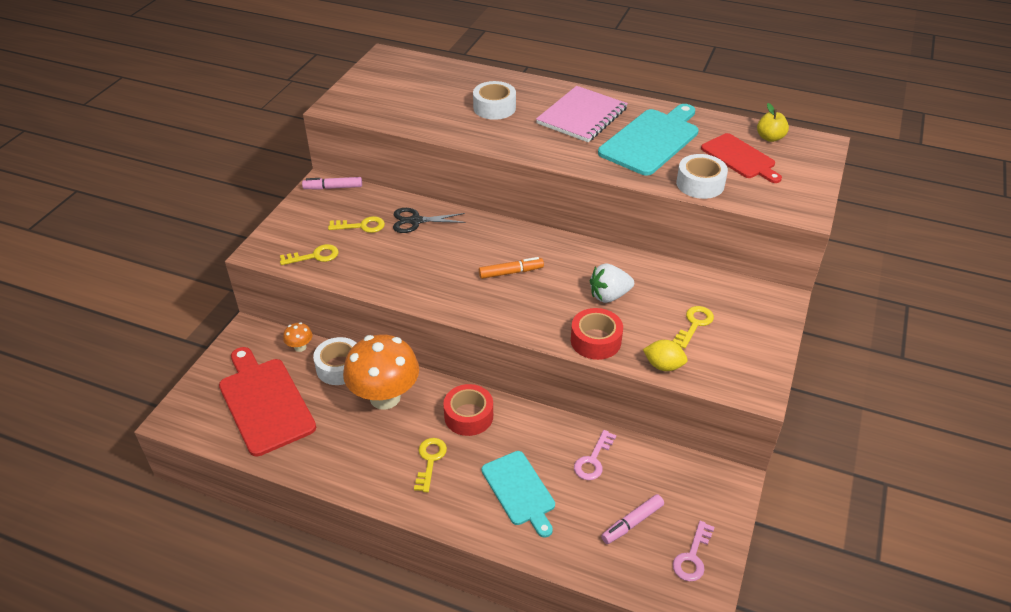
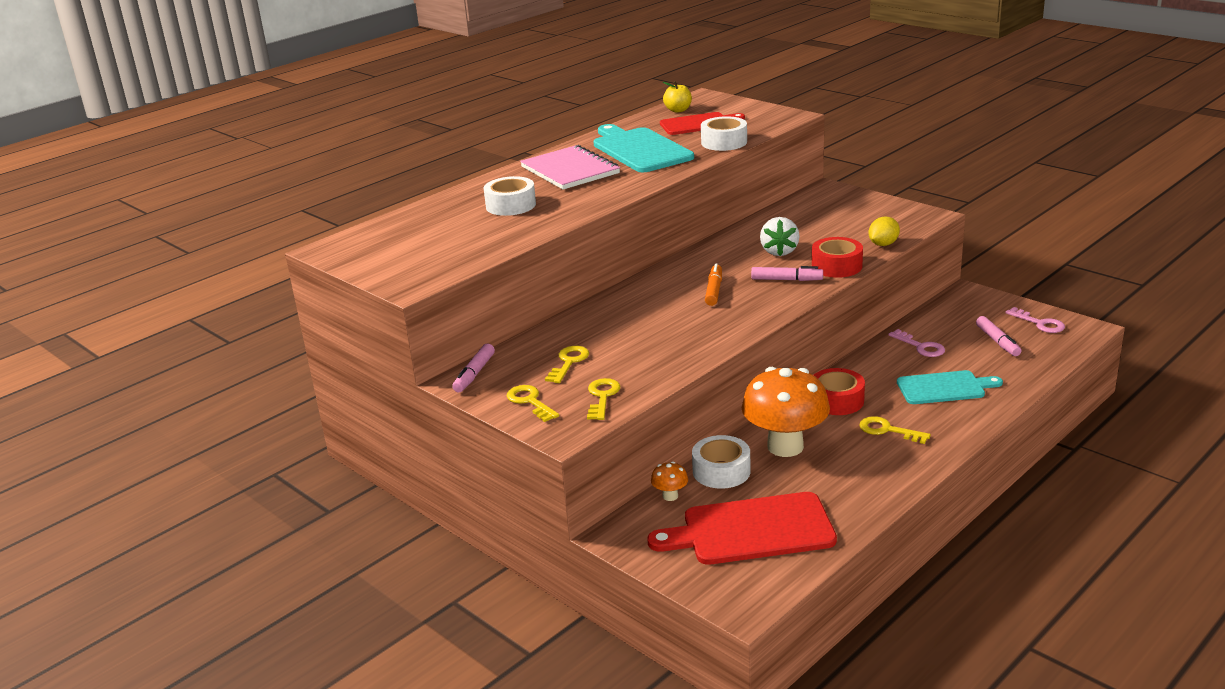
camera: 65 degrees left, 15 degrees down
(415, 221) = (587, 330): black scissors -> none
(551, 312) = (786, 280): none -> pink marker
(694, 324) = (838, 224): yellow key -> yellow key (530, 402)

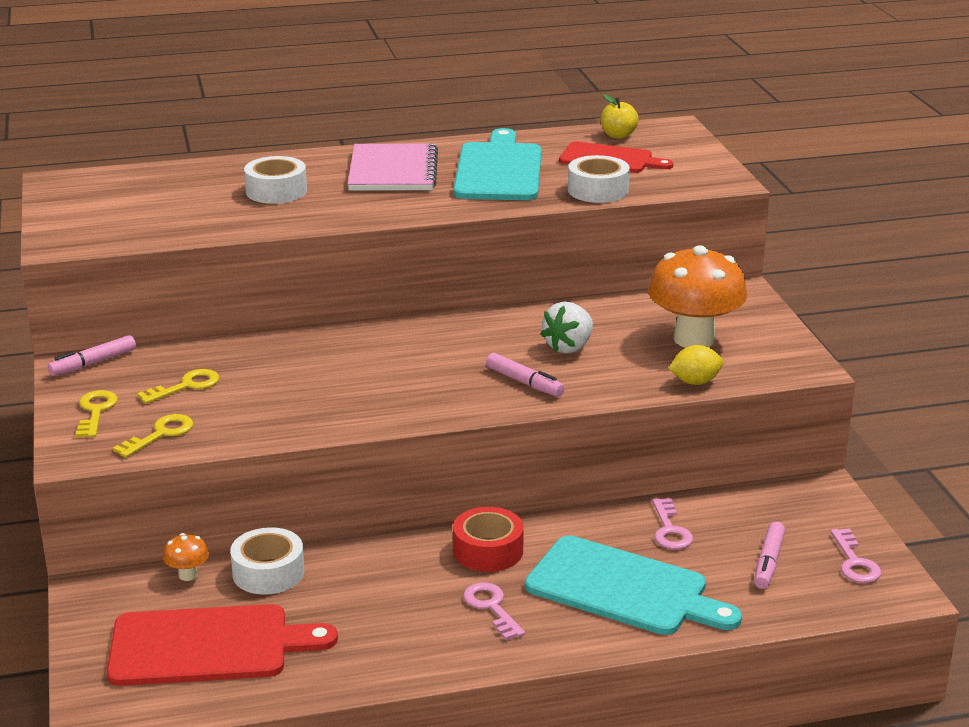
camera: 30 degrees right, 0 degrees up
(714, 290) = (433, 365): orange marker -> none
(751, 530) = (208, 646): red cutting board -> red cutting board turned 150 degrees clockwise
(785, 446) = (364, 576): orange mushroom -> orange mushroom (694, 339)
(836, 266) = (602, 388): red tape -> none
(888, 430) = (491, 607): yellow key -> pink key
(944, 388) = (624, 588): turquoise cutting board -> turquoise cutting board, size x1.53

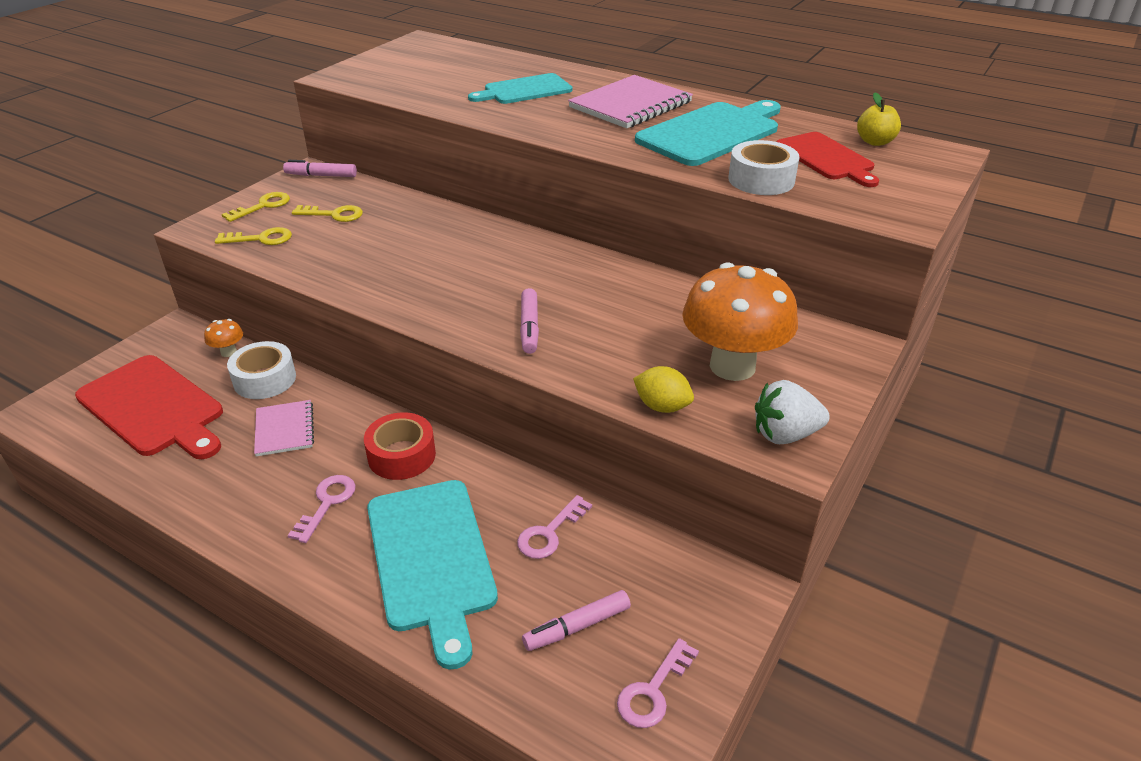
camera: 45 degrees right, 10 degrees up
(276, 191) = (524, 90): white tape -> turquoise cutting board
(361, 590) = (284, 429): none -> pink notebook
(569, 347) = (616, 316): white strawberry -> white strawberry (785, 434)

